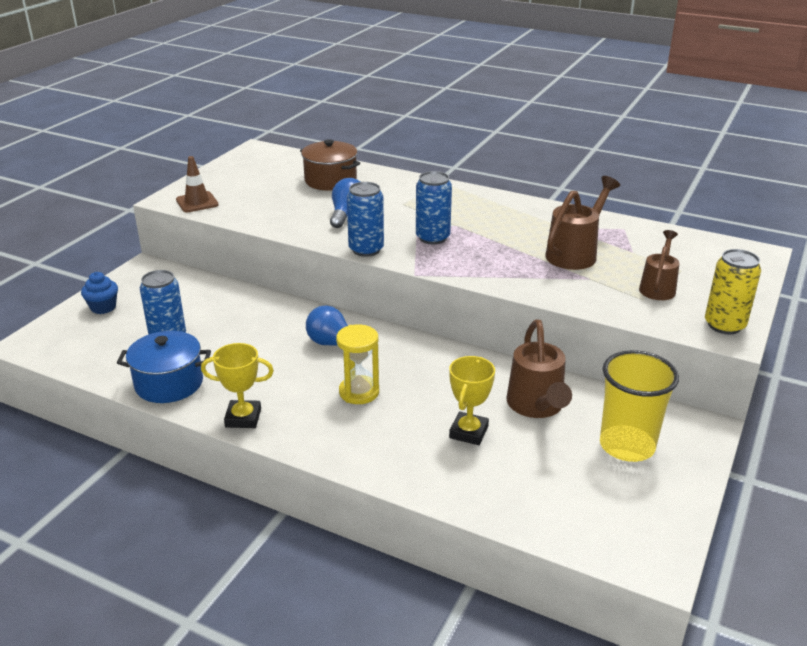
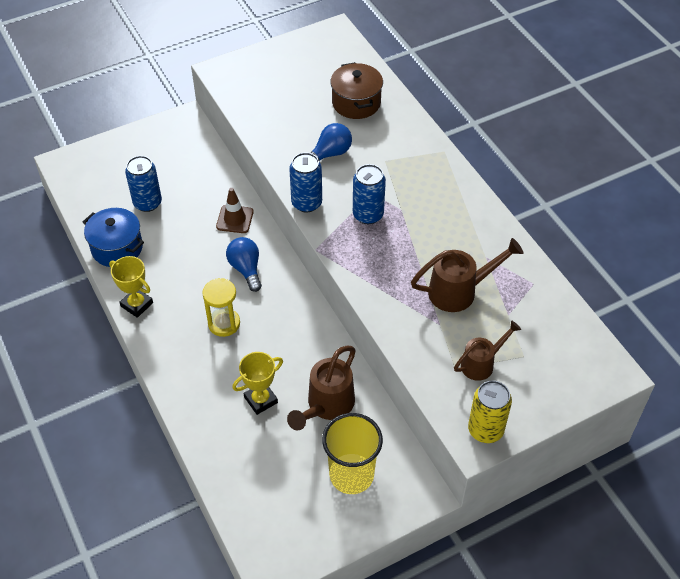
camera: 35 degrees right, 20 degrees up
(103, 307) = (129, 150): blue cupcake -> none
(197, 202) = (235, 84): brown traffic cone -> brown traffic cone (235, 219)

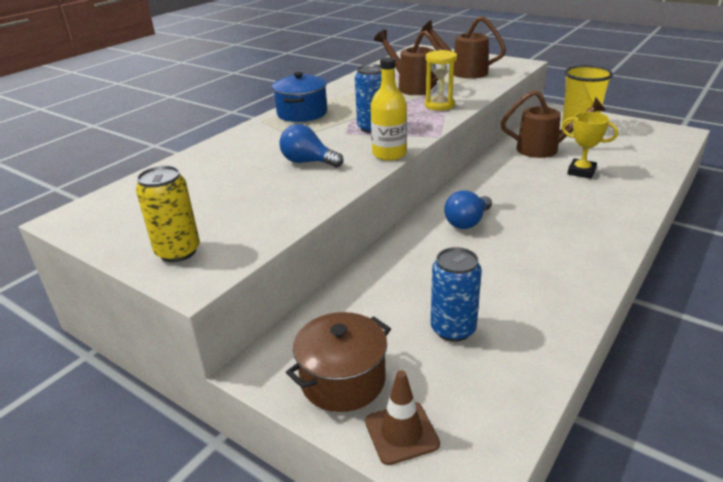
camera: 115 degrees left, 20 degrees down
(117, 248) = (548, 320): blue pot -> blue pot (302, 113)
(137, 304) = (595, 268): yellow trophy -> none
(224, 323) = (541, 211): yellow hourglass -> yellow hourglass (439, 105)
(235, 219) = (411, 252): brown traffic cone -> brown traffic cone (401, 433)
(306, 203) = (389, 154): blue can -> yellow bottle
(356, 103) = (214, 170): brown pot -> brown pot (343, 380)
(481, 364) = (463, 72): brown watering can -> brown watering can, size x1.50
(485, 430) = (509, 63): yellow can -> yellow can (178, 252)

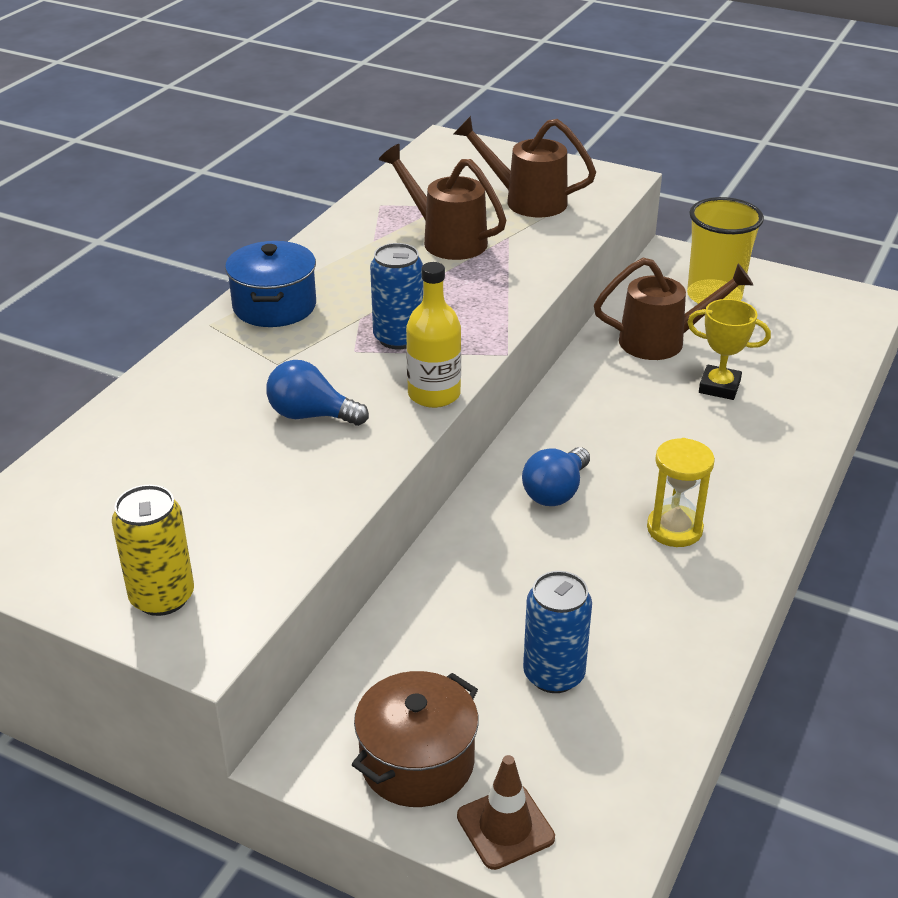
camera: 10 degrees left, 5 degrees up
(439, 105) = (497, 283): yellow hourglass -> yellow hourglass (674, 529)

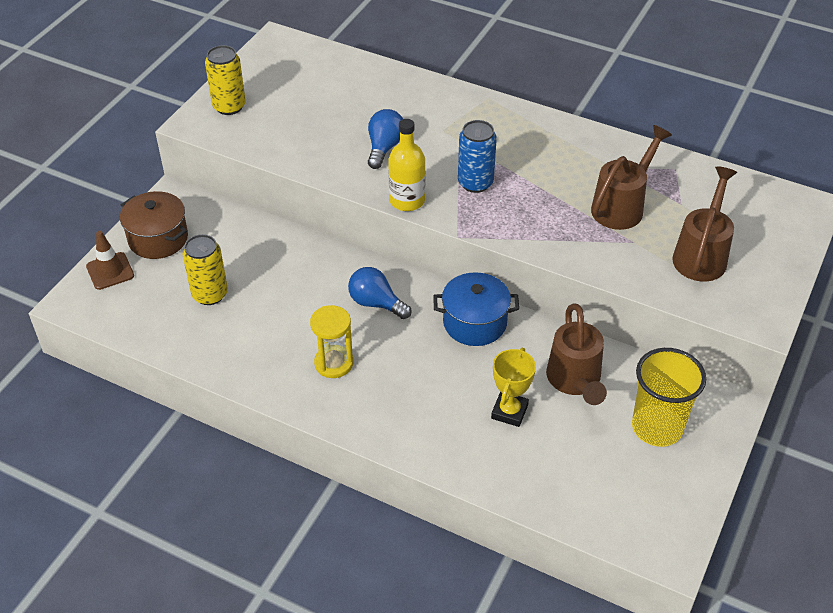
camera: 90 degrees right, 10 degrees up
(274, 306) = (513, 124): blue pot -> blue pot (474, 323)
(554, 674) = (210, 294): blue can -> yellow can

